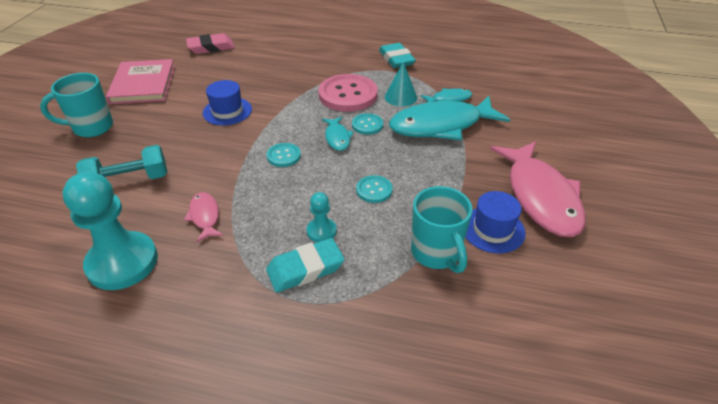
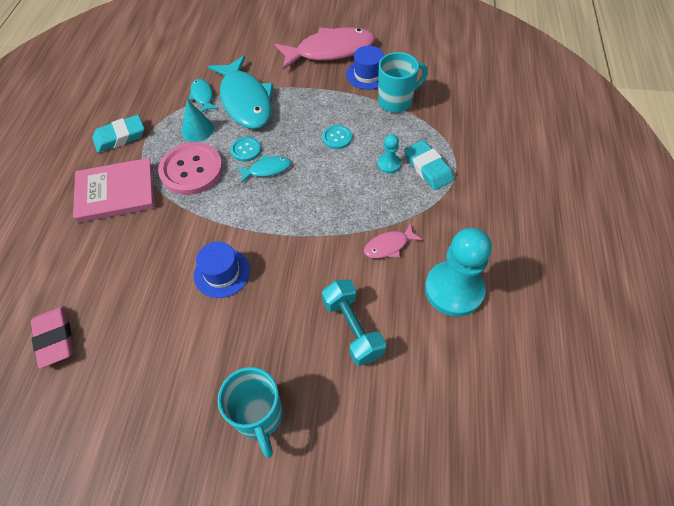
camera: 95 degrees left, 15 degrees up
(143, 84) = (154, 394): pink book -> pink book (116, 192)
(283, 156) = (298, 205): turquoise button -> none

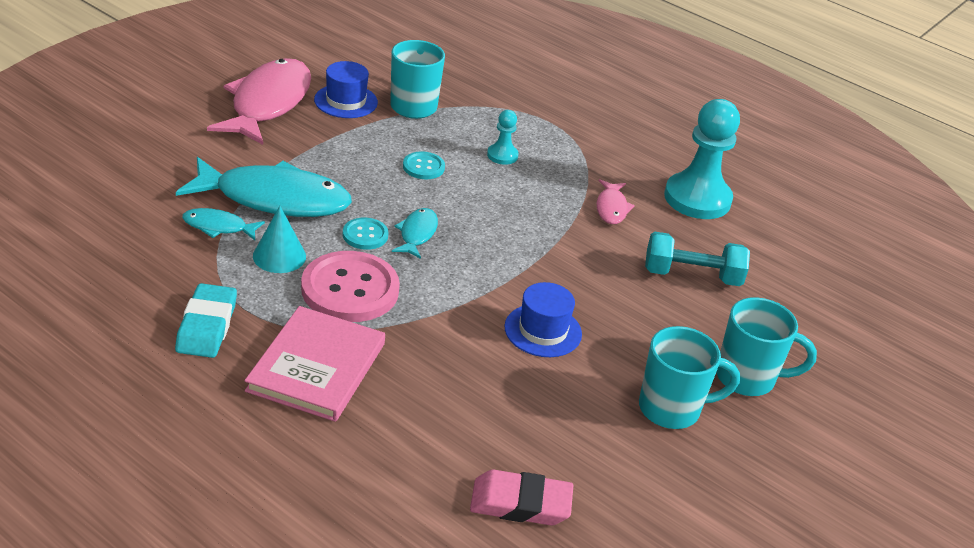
camera: 65 degrees left, 20 degrees down
(192, 381) = (671, 409): none -> turquoise mug
(428, 168) = (534, 137): turquoise eraser -> none

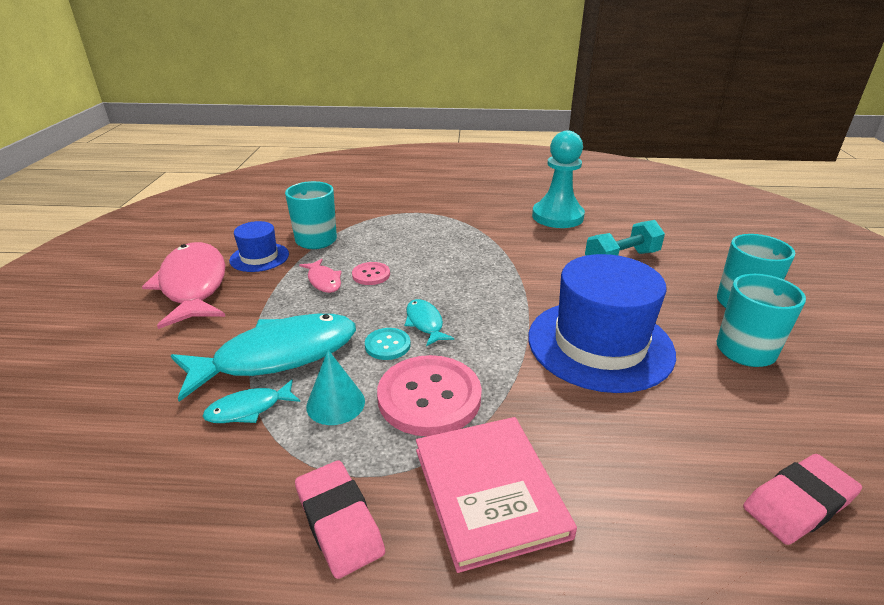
camera: 30 degrees left, 5 degrees down
(207, 326) = (339, 522): turquoise eraser -> pink eraser
(423, 167) = (371, 275): turquoise button -> pink button
(502, 155) = (414, 243): turquoise pawn -> none
(543, 330) = (600, 344): blue hat -> blue hat, size x1.97
(611, 208) = (522, 243): pink fish -> pink fish (323, 281)

